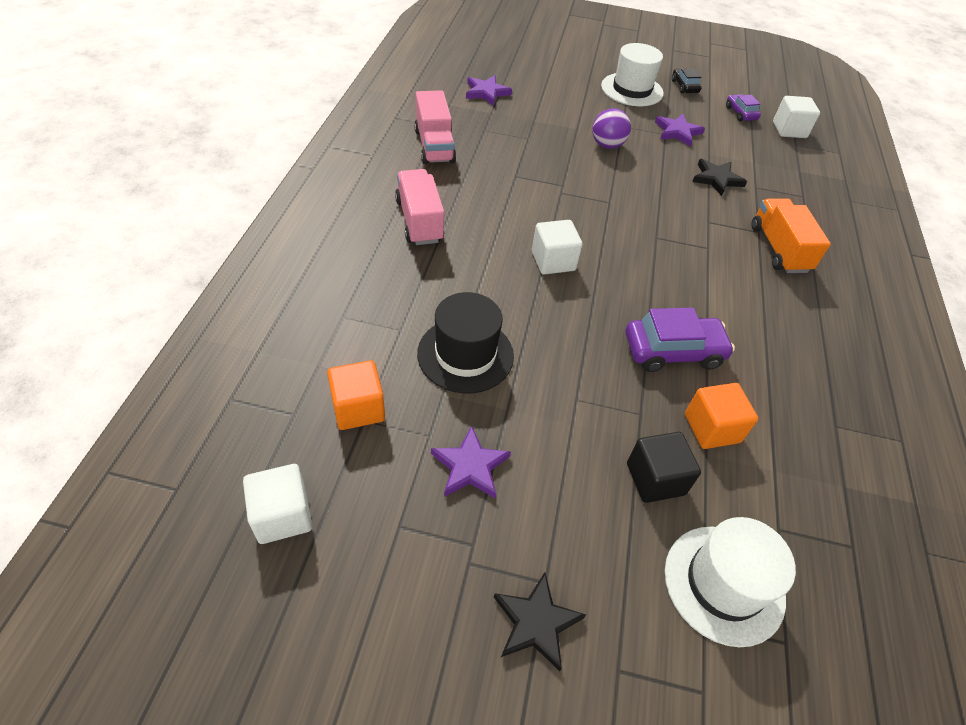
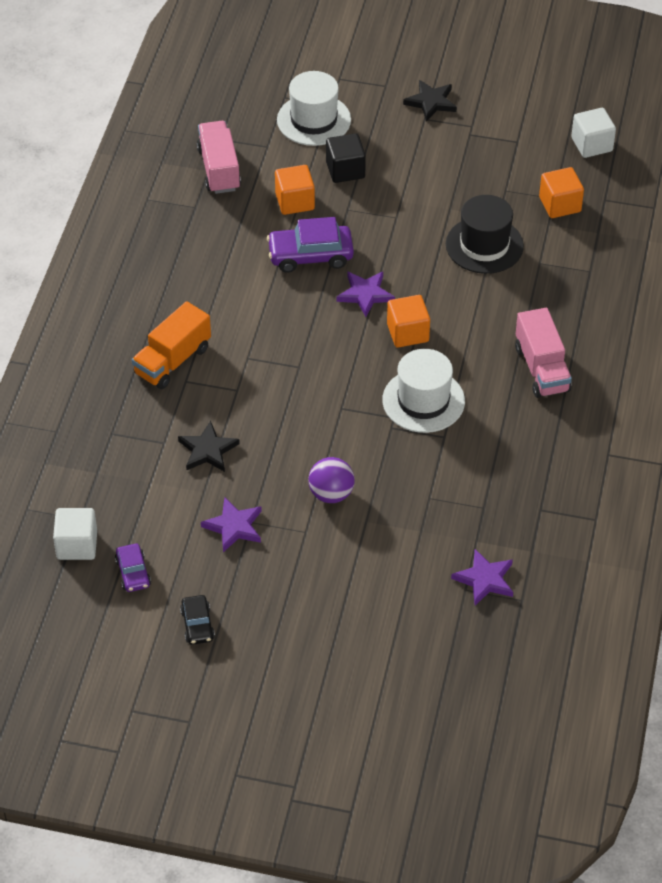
camera: 175 degrees left, 0 degrees up
(434, 146) = (541, 473): pink truck -> pink truck (219, 169)
(470, 466) = (475, 173): purple star -> purple star (365, 294)
(553, 261) = (407, 333): white cube -> orange cube
(632, 89) = (278, 608): white hat -> white hat (423, 401)
(779, 249) = (172, 361): orange truck -> orange truck turned 45 degrees clockwise

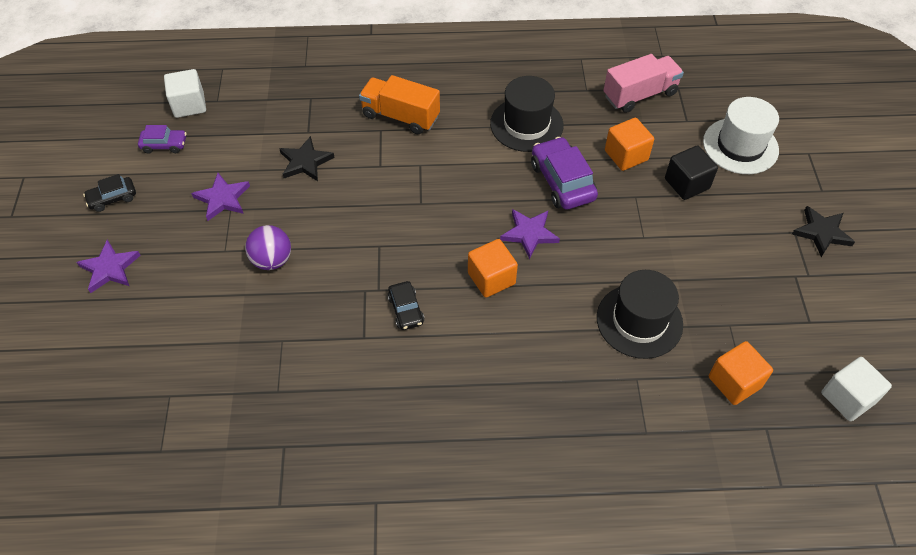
camera: 75 degrees right, 5 degrees up
(133, 573) = (164, 145): purple car -> purple car turned 150 degrees counterclockwise
(225, 264) = (526, 124): none -> black hat
(423, 401) = (406, 310): white hat -> black car
(485, 579) = (183, 411): purple star -> purple star (110, 268)
(541, 369) = (481, 410): pink truck -> none

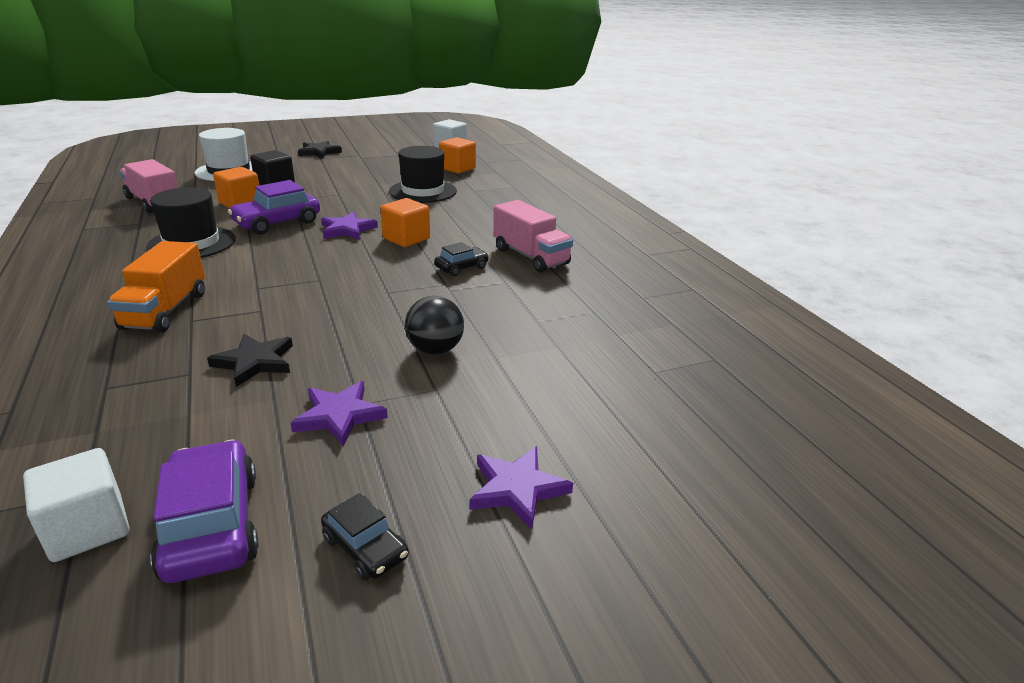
camera: 110 degrees left, 25 degrees down
(164, 145) = (211, 525): purple car -> purple car, size x1.76
(272, 260) = (435, 350): purple ball -> black ball
(410, 377) = (530, 256): none -> pink truck

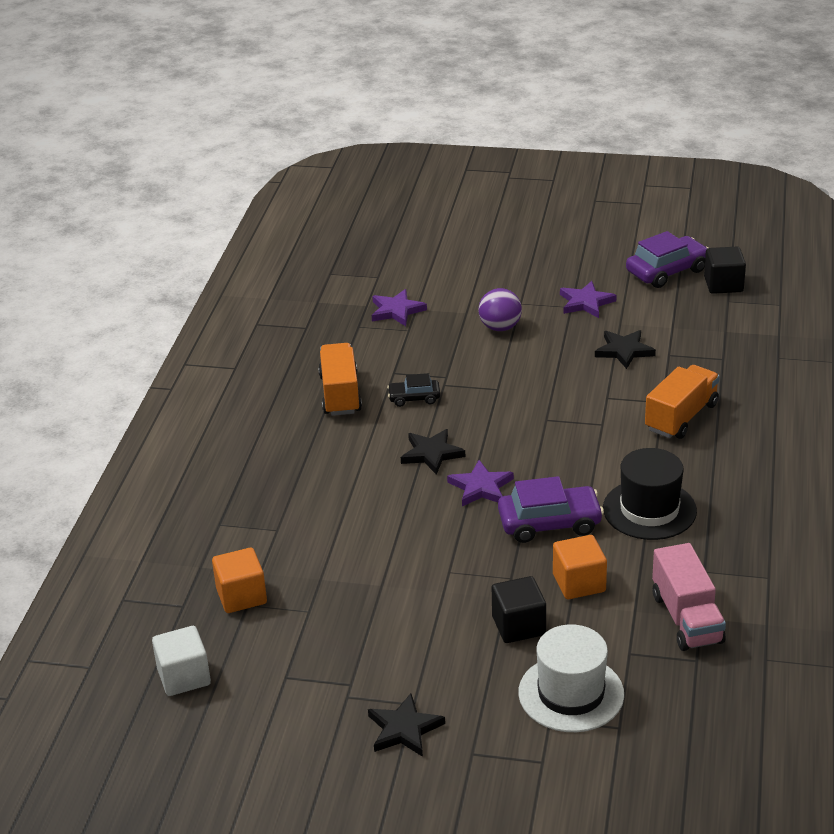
camera: 145 degrees left, 5 degrees up
(88, 528) = (723, 284): white cube -> black cube
(211, 525) = (667, 271): purple car -> purple car turned 135 degrees counterclockwise
(365, 548) = (602, 246): black car -> none
(406, 238) = (431, 454): orange cube -> black star
(423, 191) = (341, 545): black hat -> none
(435, 350) = (500, 327): black ball -> purple ball
(517, 489) = (519, 247): purple star -> purple star (396, 311)
(530, 256) = (340, 394): pink truck -> orange truck

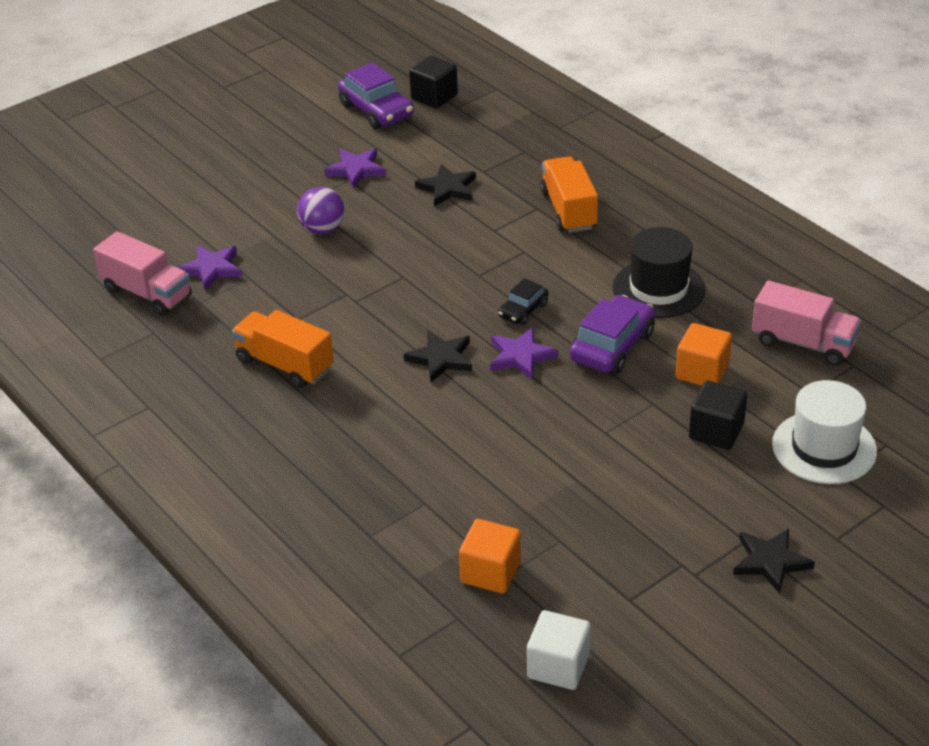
camera: 50 degrees left, 5 degrees up
(339, 302) = (147, 293): none -> pink truck
(414, 398) = (351, 327): black car -> black car (523, 310)
(667, 271) = (376, 110): purple car -> purple car turned 135 degrees clockwise

